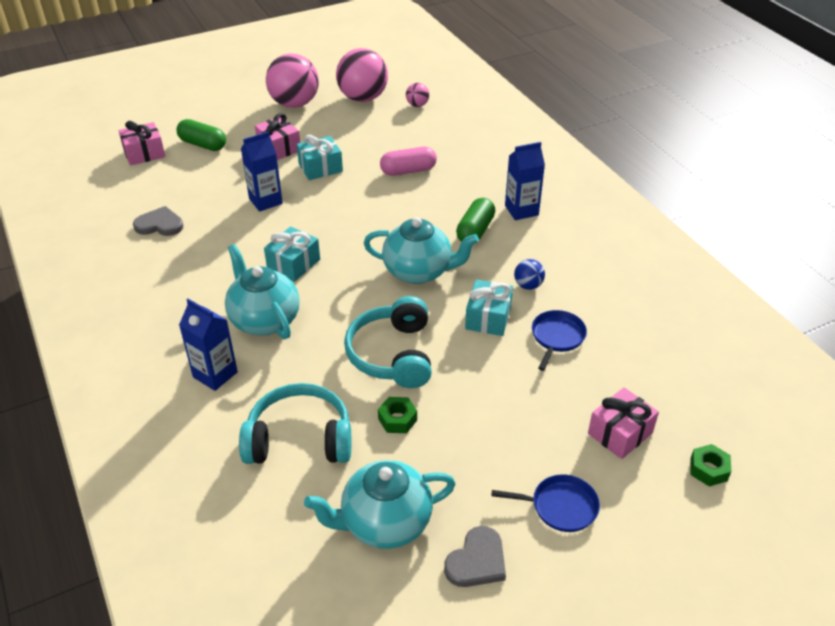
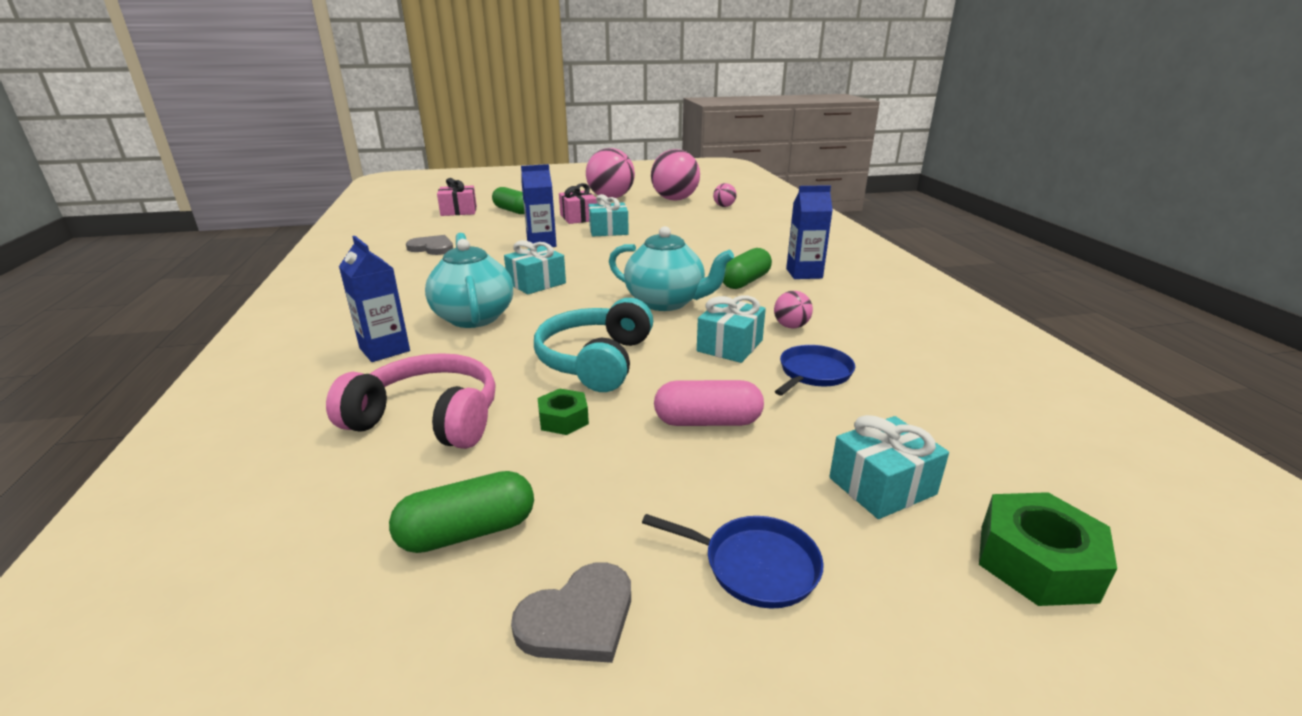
camera: 15 degrees right, 15 degrees down
(299, 438) = (428, 418): turquoise headphones -> pink headphones
(384, 523) = (468, 532): turquoise teapot -> green capsule
(408, 171) = (693, 239): pink capsule -> pink capsule (707, 421)
(528, 285) = (791, 326): blue ball -> pink ball
(620, 433) = (882, 486): pink gift -> turquoise gift
(708, 469) = (1036, 562): green nut -> green nut, size x1.63

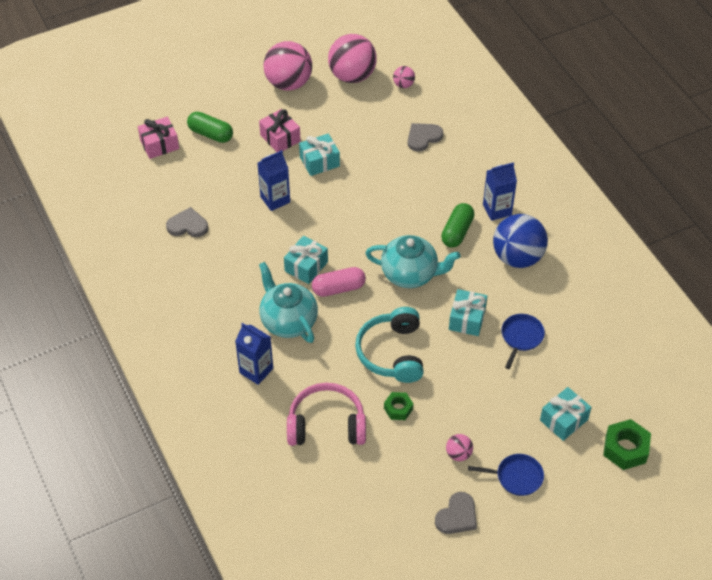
camera: 15 degrees left, 25 degrees up
(468, 532) = (392, 489): green capsule -> none
(707, 421) = (473, 393): pink capsule -> pink capsule (338, 288)
(731, 229) = (423, 137): none -> grey heart
(791, 326) = (500, 288): pink ball -> pink ball (458, 454)
(824, 306) = (517, 257): none -> blue ball

